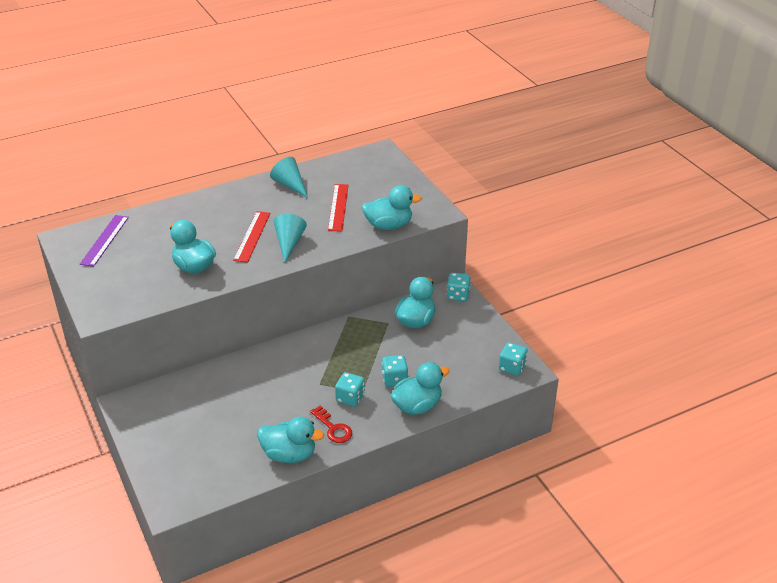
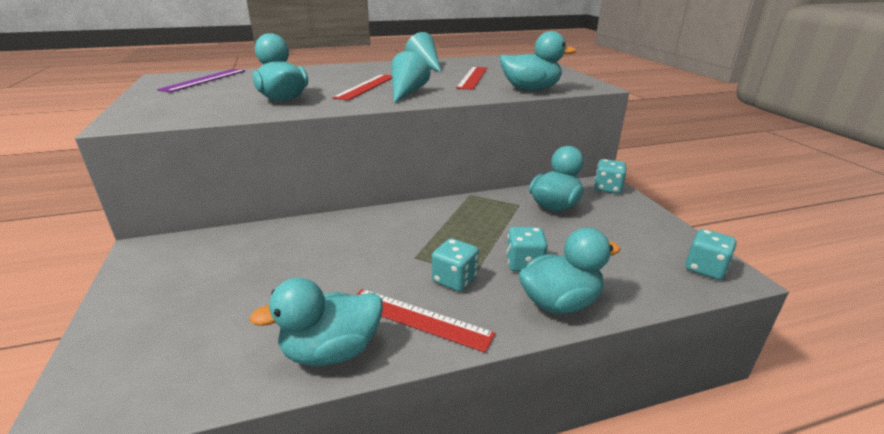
camera: 10 degrees right, 10 degrees down
(289, 454) = (331, 351): turquoise duck -> turquoise duck turned 135 degrees clockwise
(333, 428) = (418, 318): red key -> red ruler

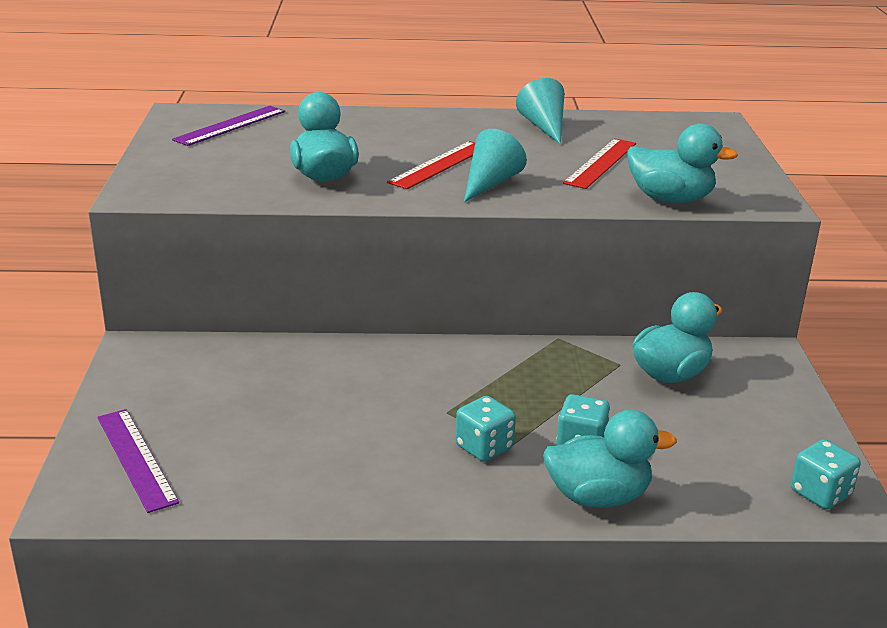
camera: 15 degrees right, 0 degrees up
(143, 350) = (136, 458): none -> purple ruler
(331, 351) = (320, 496): turquoise duck -> none
(418, 318) = (423, 482): red ruler -> none
(607, 188) = (769, 360): turquoise dice -> none

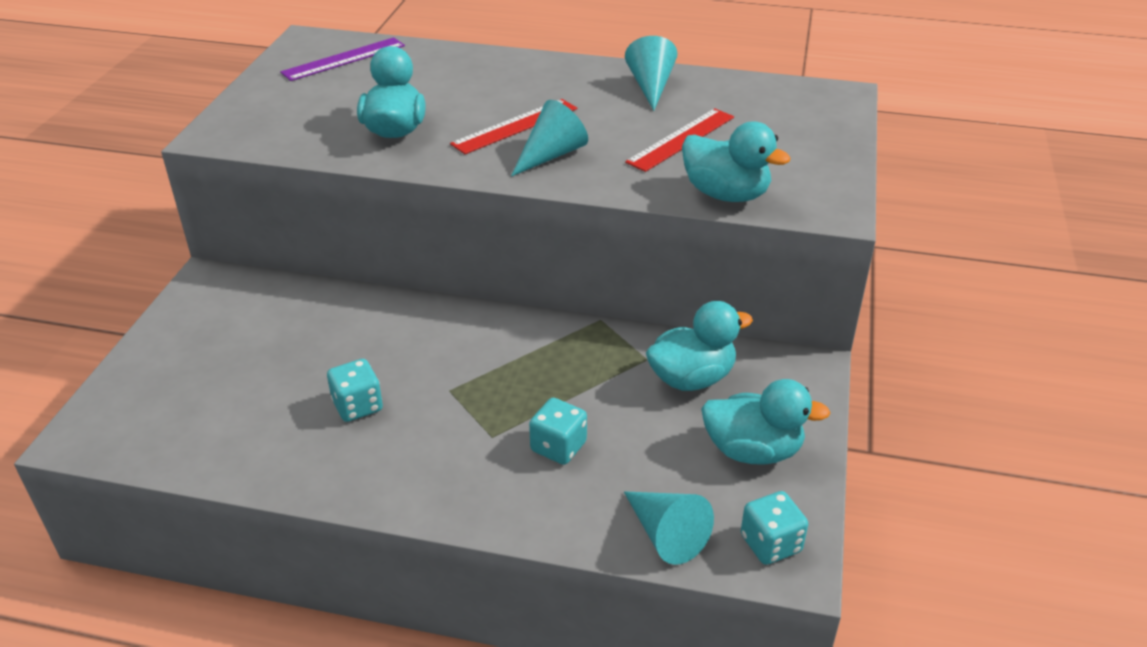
camera: 15 degrees right, 10 degrees up
(136, 458) = (152, 399): purple ruler -> none
(484, 447) = (464, 435): turquoise dice -> turquoise dice (357, 406)
(598, 497) = (543, 509): turquoise duck -> turquoise duck (753, 450)
(723, 500) = (665, 534): none -> turquoise cone

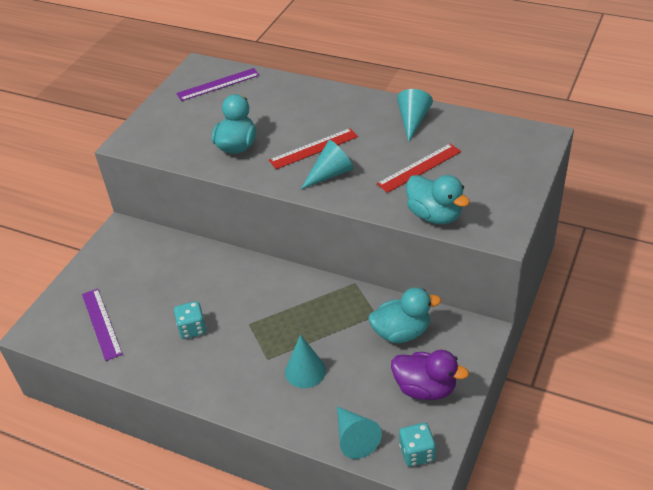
camera: 15 degrees right, 5 degrees up
(200, 414) = (101, 323): none -> purple ruler
(558, 447) = (305, 371): turquoise dice -> turquoise cone
(753, 450) = (425, 388): turquoise duck -> purple duck

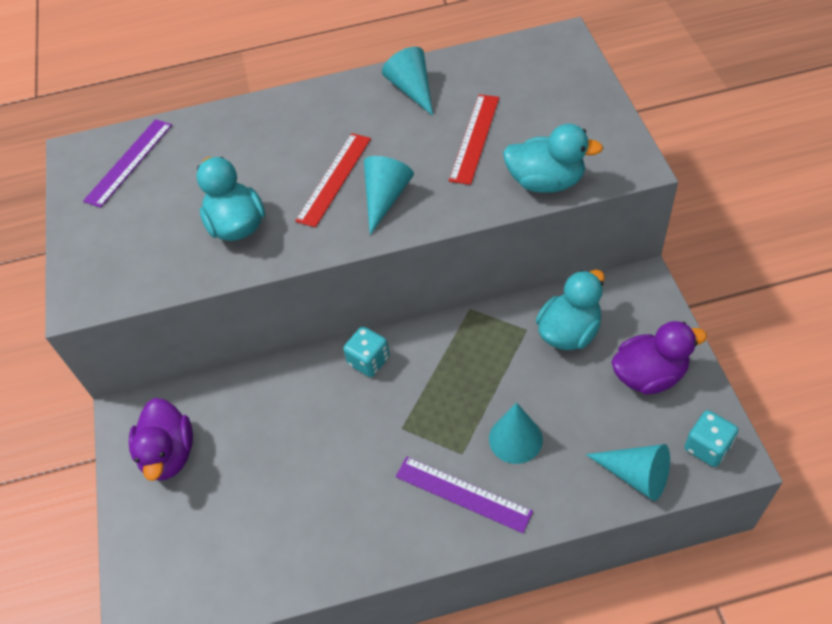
camera: 35 degrees left, 10 degrees up
(101, 323) = (222, 546): purple ruler -> purple ruler (463, 494)
(121, 261) = (169, 454): none -> purple duck
(192, 328) = (342, 477): turquoise dice -> turquoise dice (369, 361)

